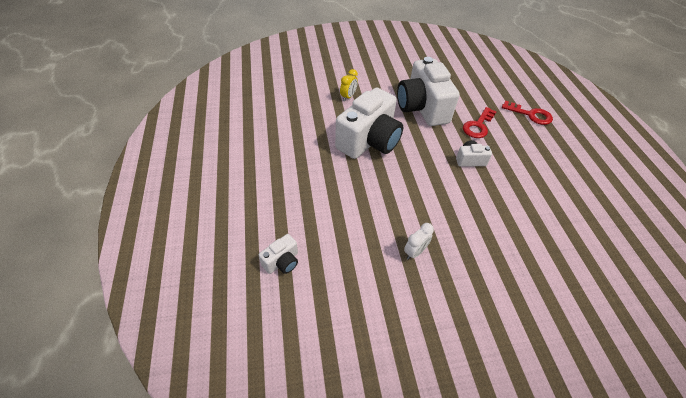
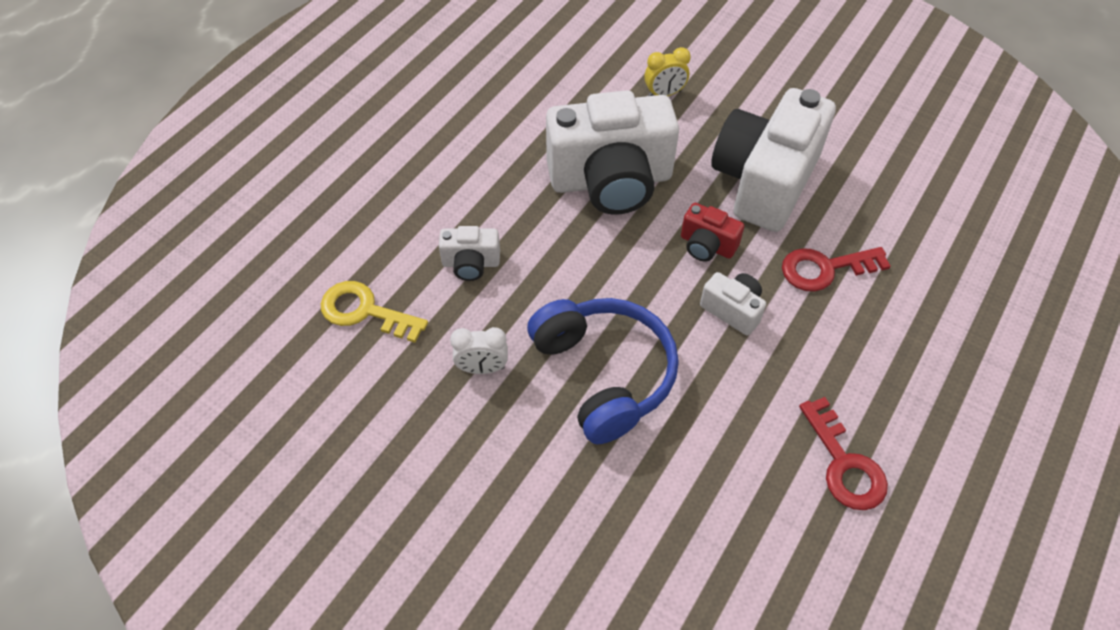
camera: 45 degrees right, 5 degrees up
(282, 262) = (318, 259): white camera -> white camera (471, 263)
(335, 268) = (365, 311): none -> yellow key
(433, 143) = (707, 245): none -> red camera
(460, 217) = (604, 374): none -> blue headphones
(531, 115) = (959, 314): red key -> red key (844, 464)

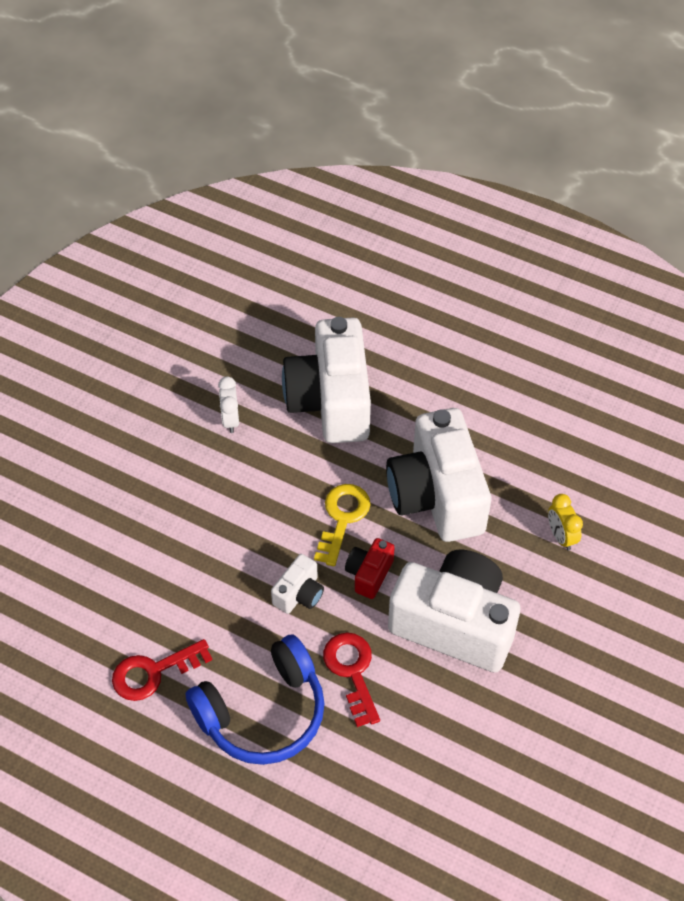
camera: 85 degrees right, 0 degrees up
(365, 311) = (278, 339): yellow key -> yellow key (342, 518)
(471, 263) = (331, 401): white camera -> white camera, size x2.26
(604, 374) = (229, 501): blue headphones -> blue headphones (263, 712)

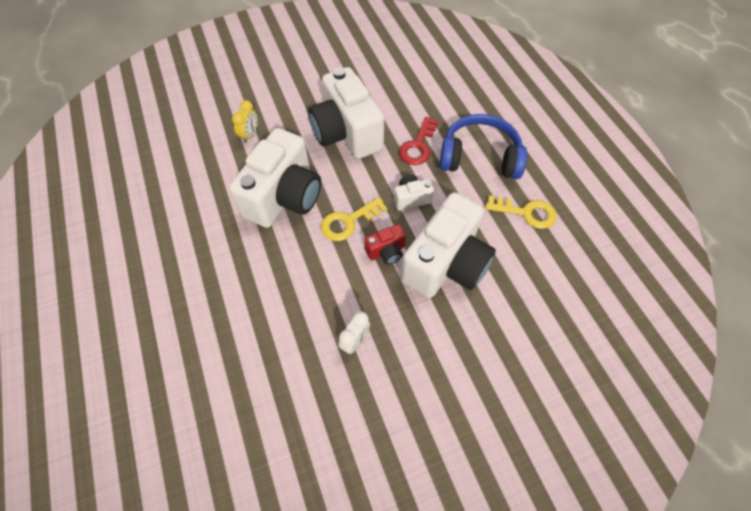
camera: 140 degrees left, 5 degrees up
(153, 672) = (526, 213): red key -> yellow key
(331, 401) = (278, 303): white camera -> white camera (446, 263)
(369, 574) = (364, 183): red camera -> red camera (386, 251)

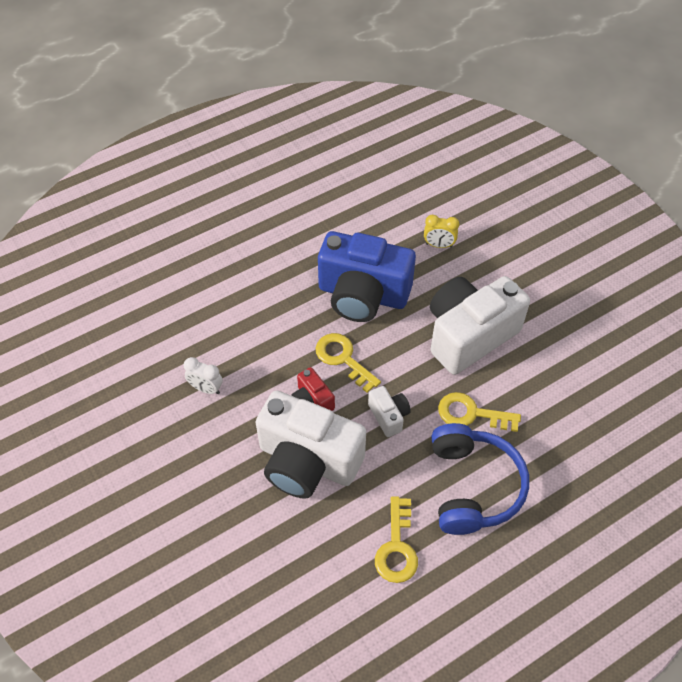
camera: 80 degrees right, 5 degrees down
(284, 197) = (362, 295): white camera -> blue camera
(418, 146) = (471, 413): red key -> yellow key

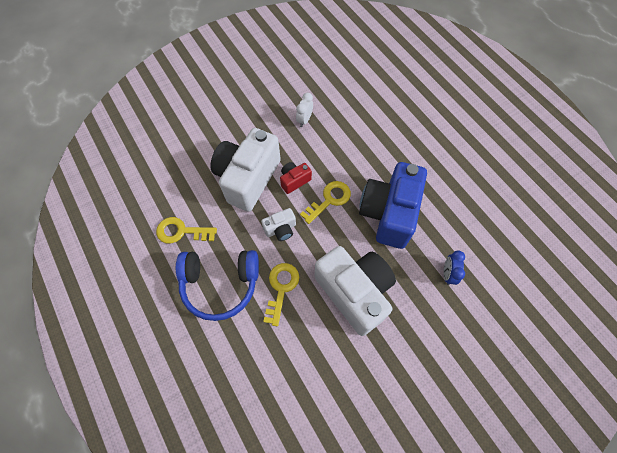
camera: 90 degrees right, 10 degrees up
(439, 245) = (448, 274): yellow clock -> blue clock

